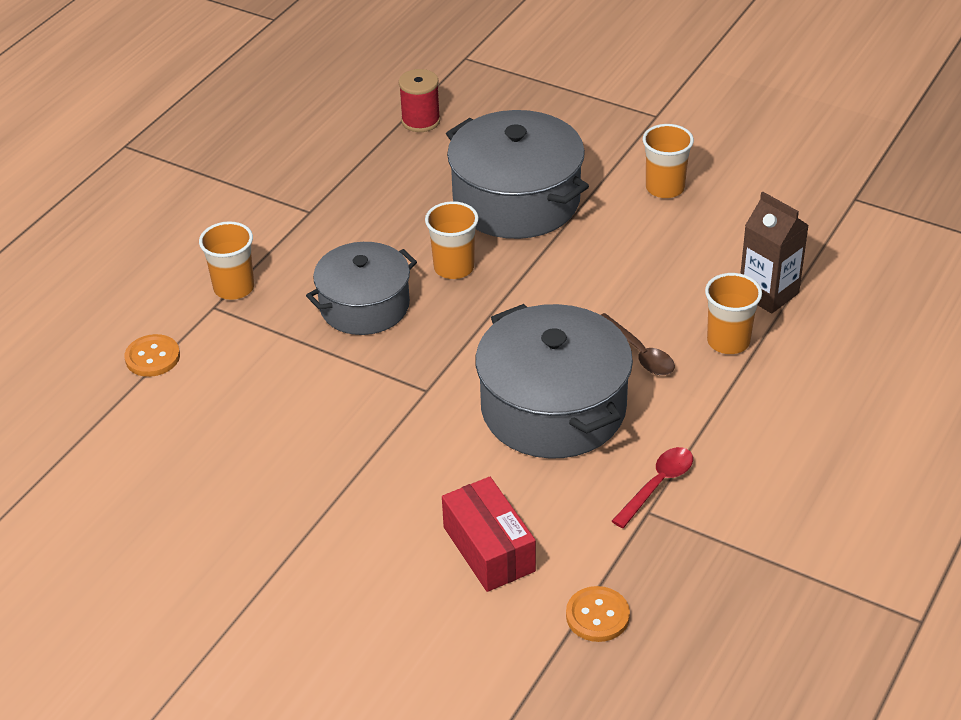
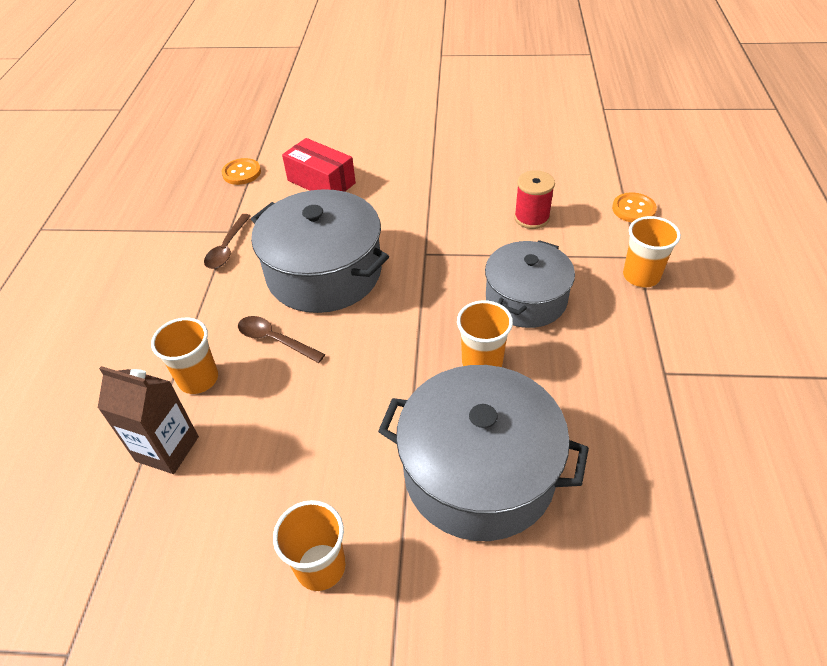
camera: 155 degrees right, 5 degrees up
(420, 121) = (683, 562): red spool -> red spool (531, 218)
(657, 485) = (227, 248): red spoon -> brown spoon

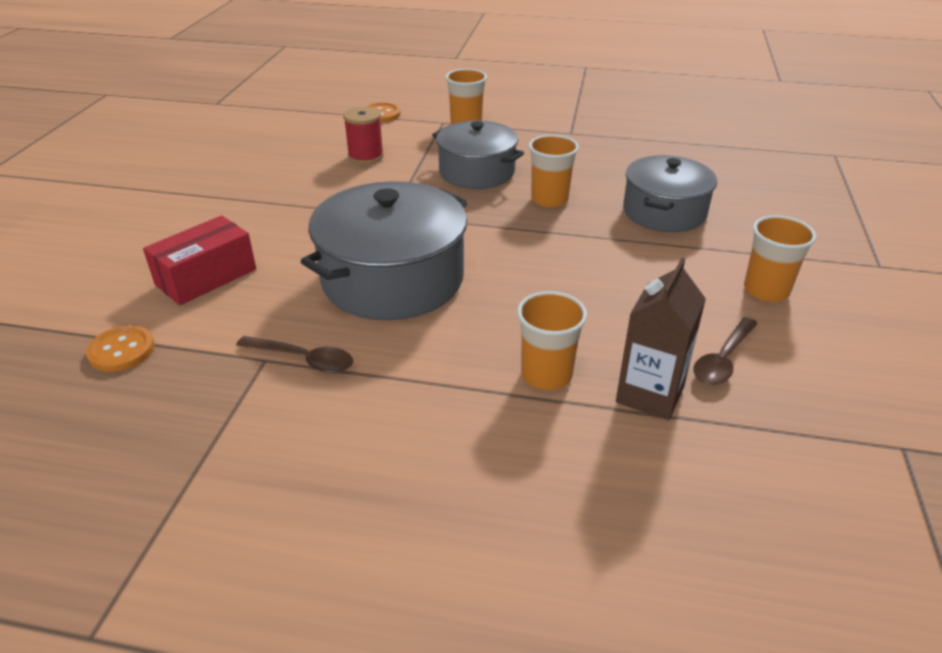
camera: 85 degrees left, 10 degrees down
(275, 340) = (494, 316): brown spoon -> brown spoon (723, 360)
(479, 472) = (664, 212): grey pot -> grey pot, size x0.66

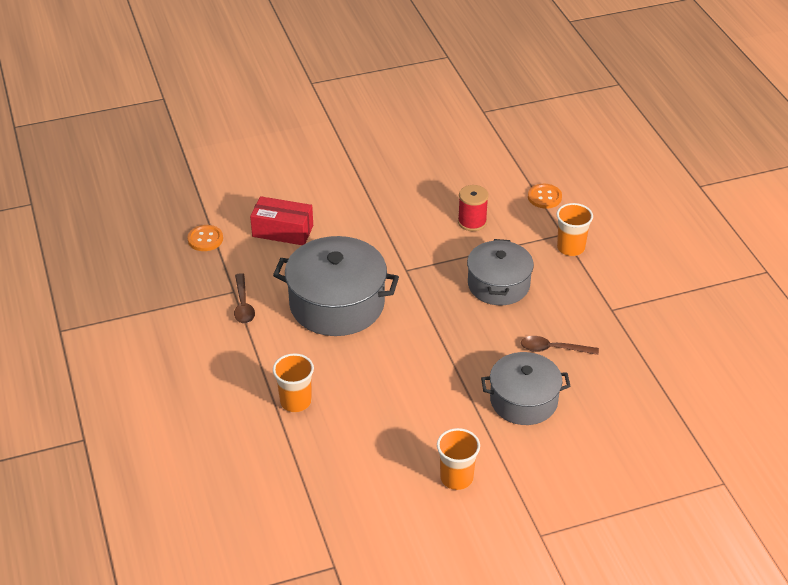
camera: 60 degrees right, 5 degrees up
(549, 199) = (490, 336): orange cup -> none
(650, 394) = (308, 449): brown carton -> none
(723, 360) = (362, 473): brown spoon -> brown spoon (553, 349)

